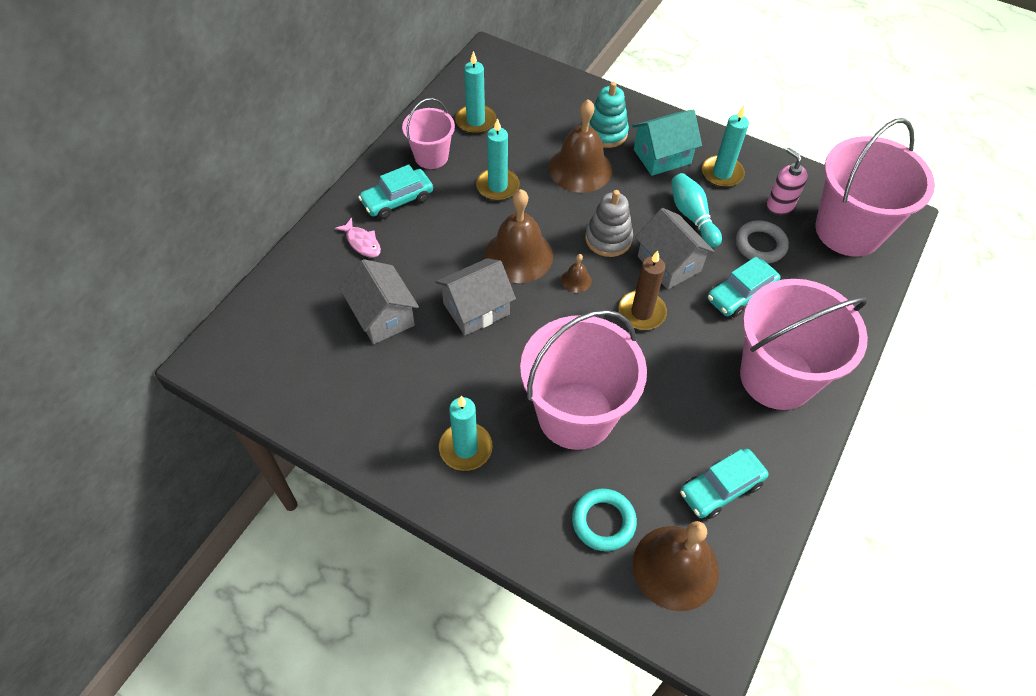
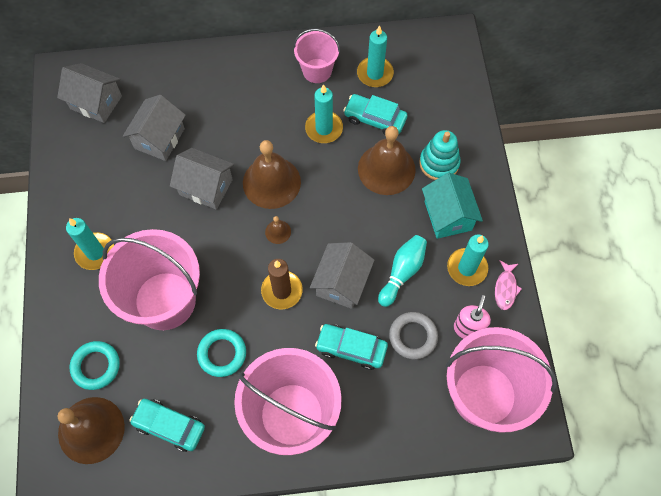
camera: 55 degrees right, 10 degrees up
(281, 347) = (96, 102): none -> grey house
(362, 242) = (209, 85): pink fish -> pink fish (505, 288)
(397, 200) = (261, 79): turquoise car -> turquoise car (375, 119)
(608, 239) = (333, 229): grey stacking toy -> none
(662, 156) = (448, 216): turquoise house -> turquoise house turned 45 degrees clockwise
(672, 398) = (222, 354): none -> turquoise ring

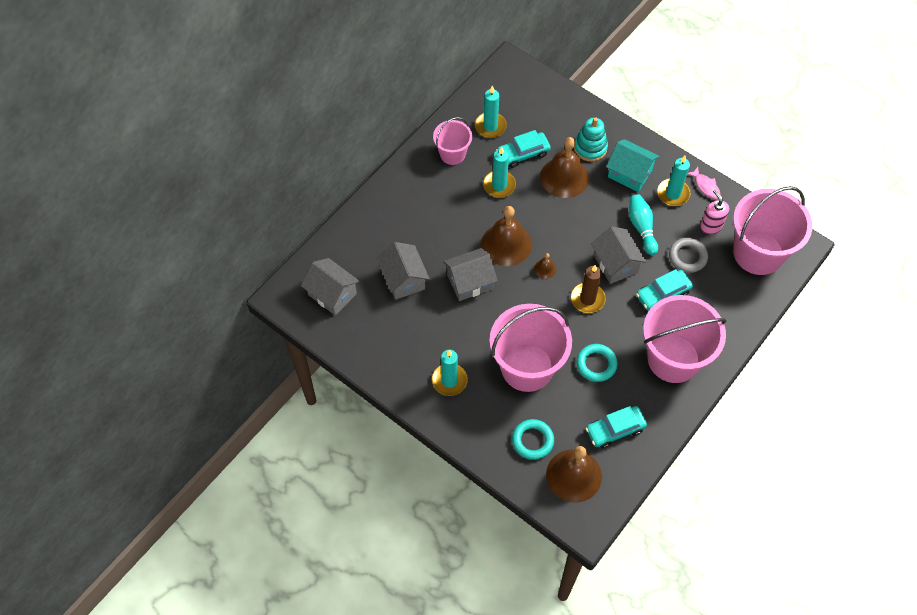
camera: 45 degrees left, 5 degrees down
(96, 102) = (332, 294): grey house -> grey house turned 60 degrees clockwise

